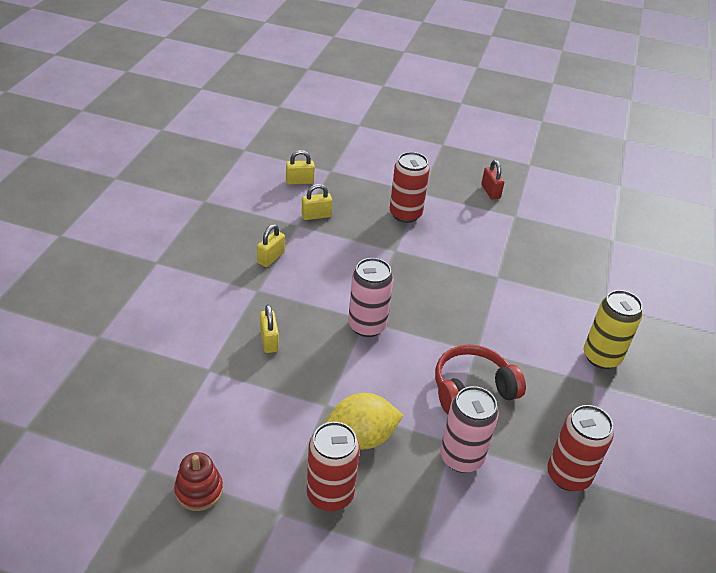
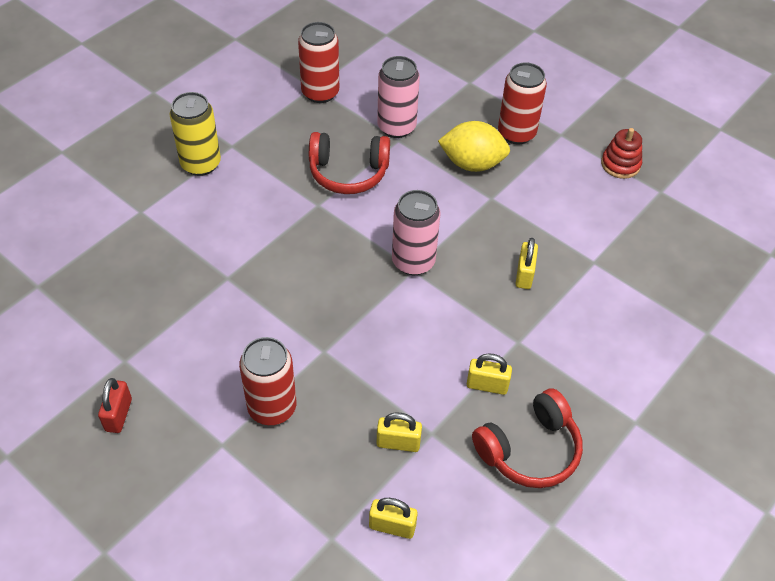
camera: 155 degrees left, 10 degrees up
(229, 231) = (529, 449): none -> red headphones
(271, 258) = (487, 385): yellow padlock -> yellow padlock turned 45 degrees clockwise

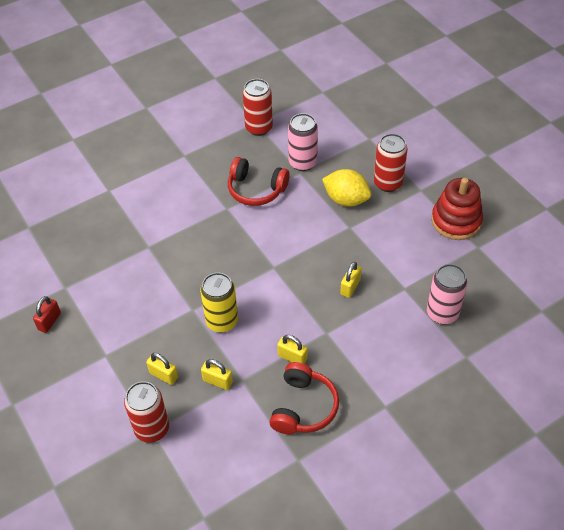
camera: 20 degrees right, 0 degrees up
(201, 164) = (159, 164): yellow can -> yellow can (222, 321)
(272, 408) = (145, 339): red can -> red can (152, 429)
(392, 526) = (193, 433): yellow padlock -> yellow padlock (163, 375)
(413, 261) = (276, 261): pink can -> pink can (442, 313)
(529, 449) = (303, 407): red headphones -> red headphones turned 60 degrees counterclockwise
(620, 164) = (456, 221): red stacking toy -> red stacking toy, size x1.67

